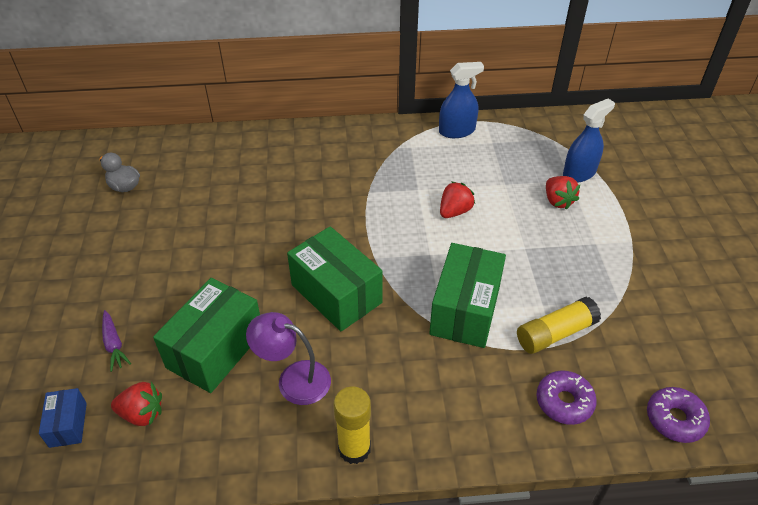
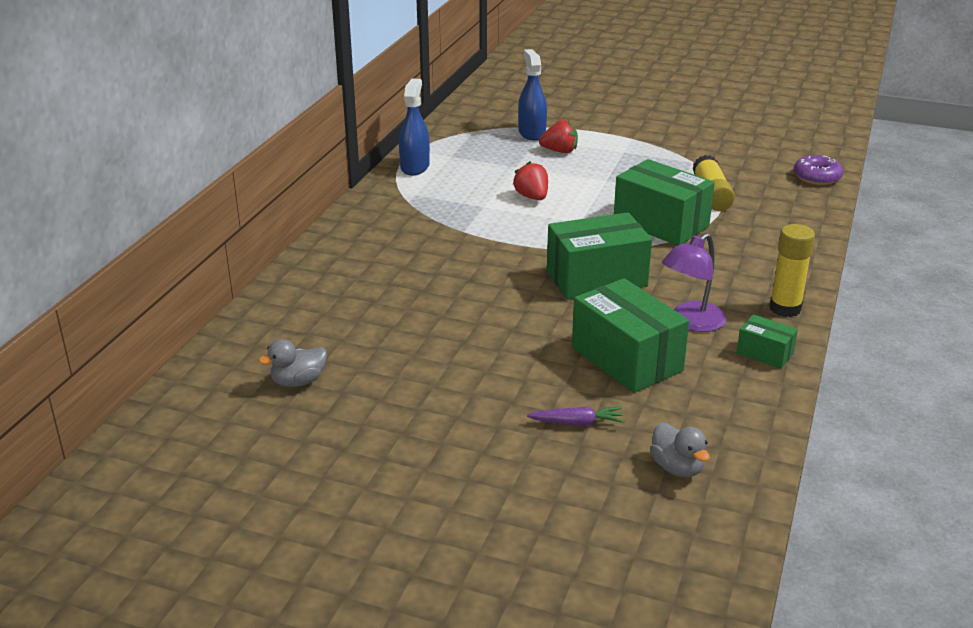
camera: 65 degrees left, 15 degrees down
(68, 424) = (677, 468): blue box -> grey duck
(142, 414) = (687, 416): red strawberry -> none
(263, 449) = (765, 353): none -> green box
(564, 402) = (781, 210): purple donut -> none

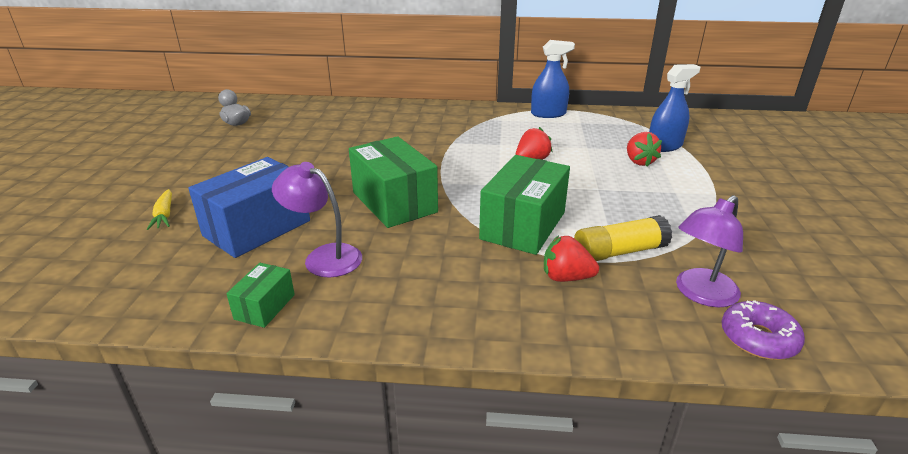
camera: 75 degrees right, 0 degrees up
(577, 423) = (164, 215): purple carrot -> yellow carrot
(626, 359) = (257, 228): green box -> blue box
(677, 468) = (83, 265): grey duck -> none
(742, 221) = (566, 277): none -> red strawberry
(769, 181) = (700, 294): none -> purple lamp
(785, 308) = (363, 318): yellow glue stick -> none

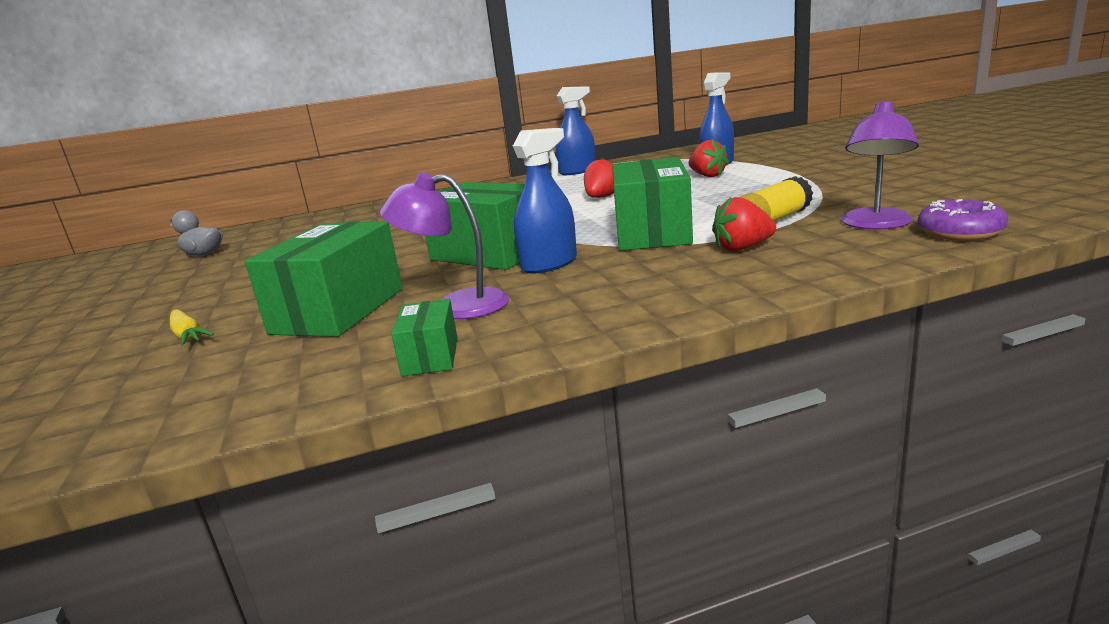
camera: 20 degrees left, 10 degrees down
(257, 228) = (339, 311): blue box -> green box
(420, 233) = (549, 264): none -> blue spray bottle

